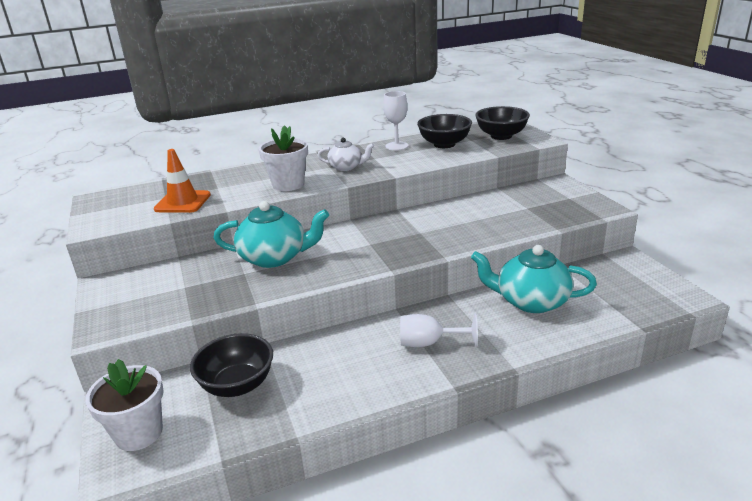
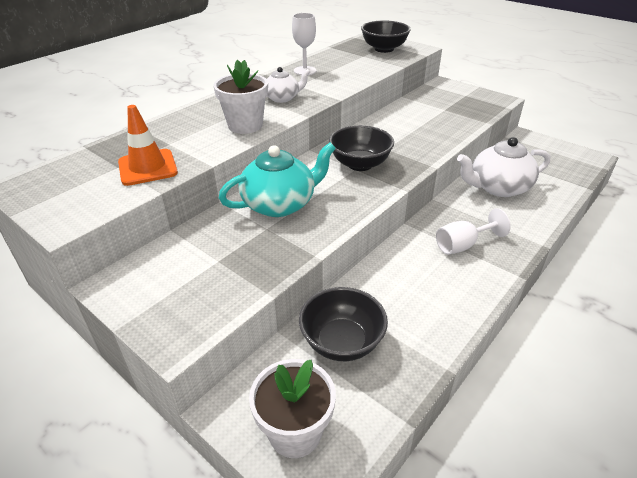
camera: 30 degrees left, 10 degrees up
(444, 144) = (345, 63): black bowl -> black bowl (360, 164)
(531, 301) = (498, 187): turquoise teapot -> white teapot

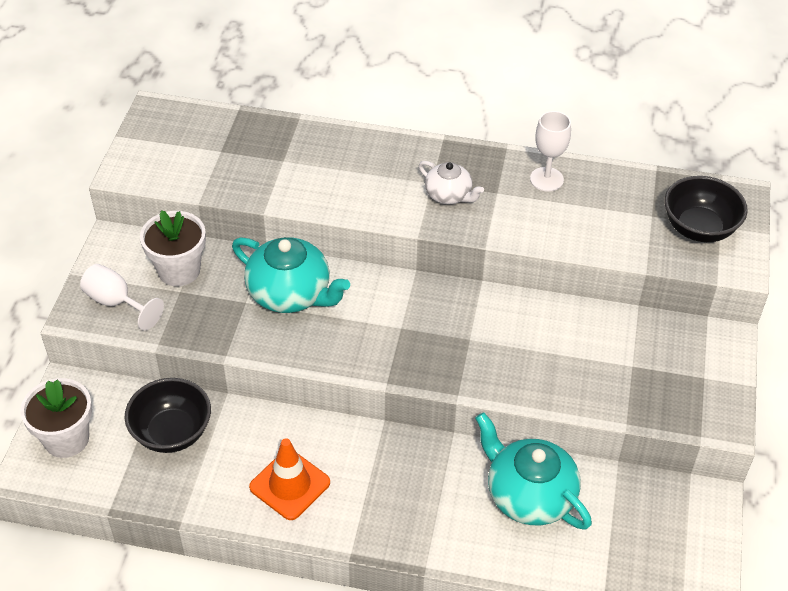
camera: 60 degrees right, 10 degrees up
(147, 167) = (232, 171): orange traffic cone -> orange traffic cone (290, 485)
(245, 125) = (359, 196): white flower pot -> white flower pot (179, 270)
(360, 164) = (414, 328): black bowl -> none
(462, 245) = (375, 487): white goblet -> white goblet (116, 302)
(498, 187) = (529, 495): white teapot -> turquoise teapot

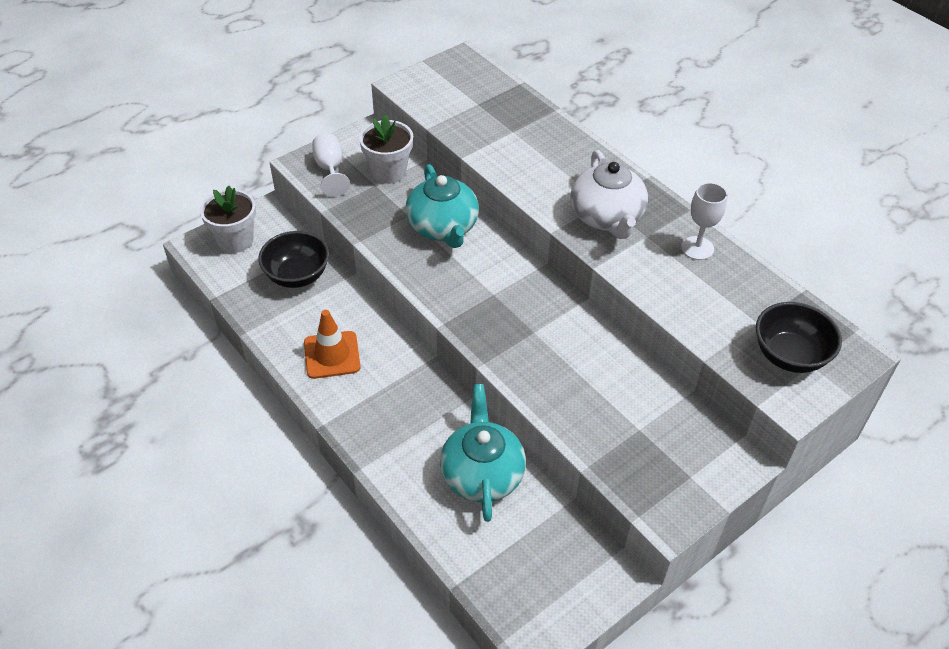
camera: 40 degrees right, 0 degrees up
(449, 195) = (607, 217): white teapot -> white teapot, size x1.73

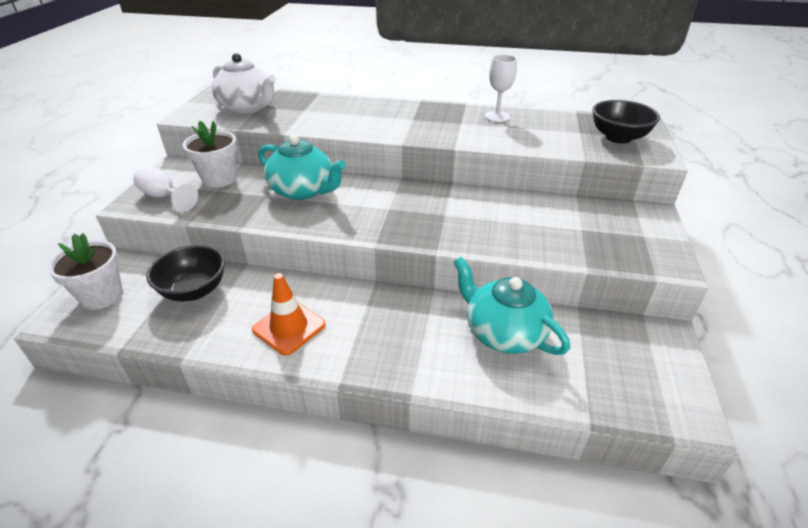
camera: 40 degrees left, 10 degrees down
(607, 217) = (425, 124): white teapot -> white teapot (248, 107)

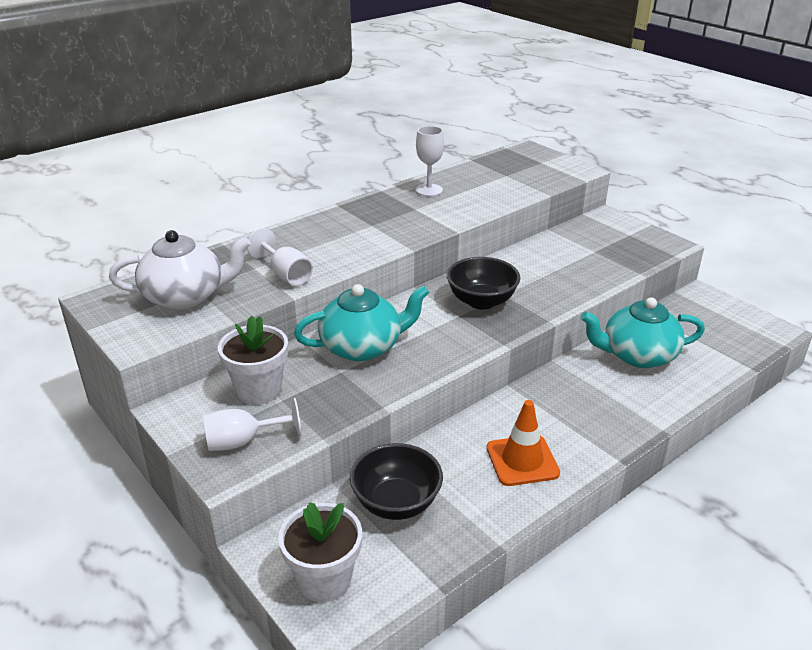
camera: 50 degrees left, 5 degrees down
(308, 121) = (286, 275): none -> white goblet
(618, 138) = (535, 168): black bowl -> black bowl (481, 301)

